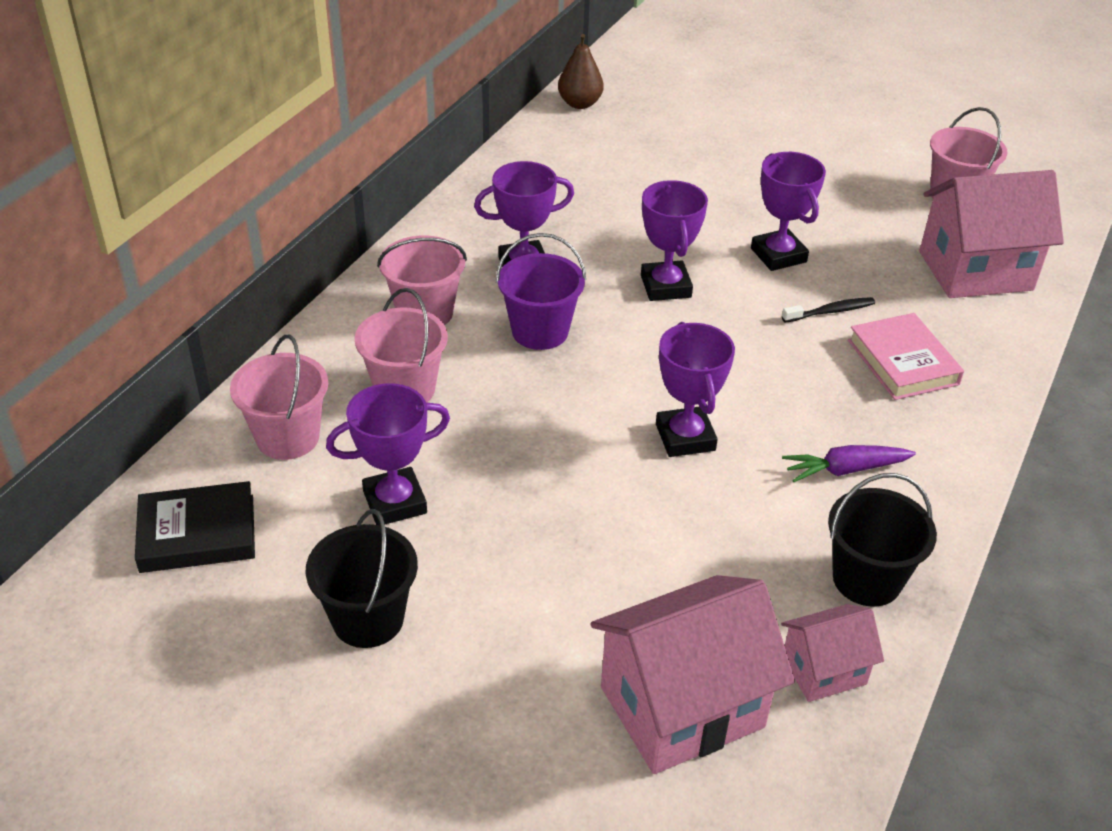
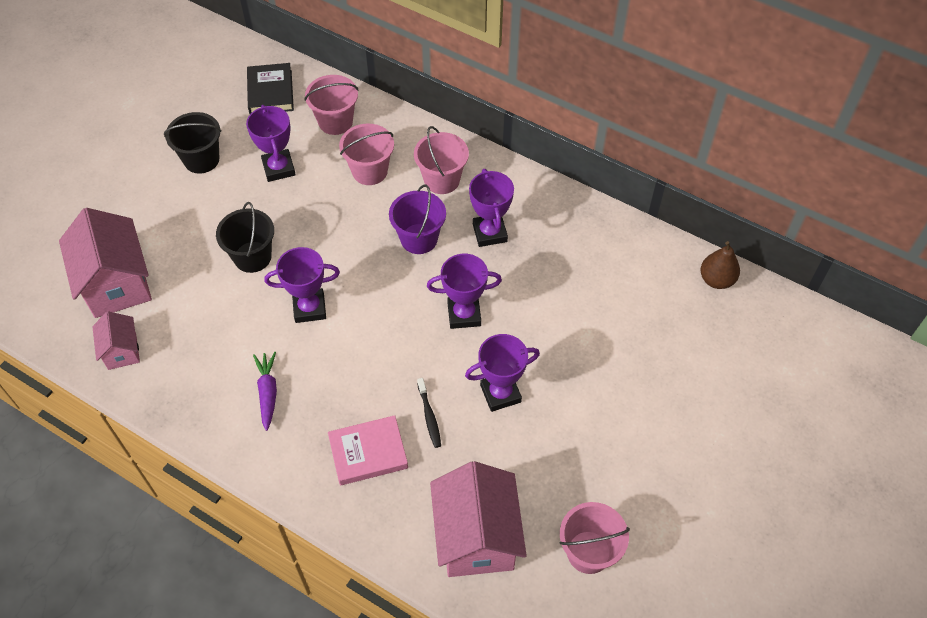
camera: 95 degrees right, 15 degrees up
(867, 579) = (178, 385): black bucket -> black bucket (252, 257)

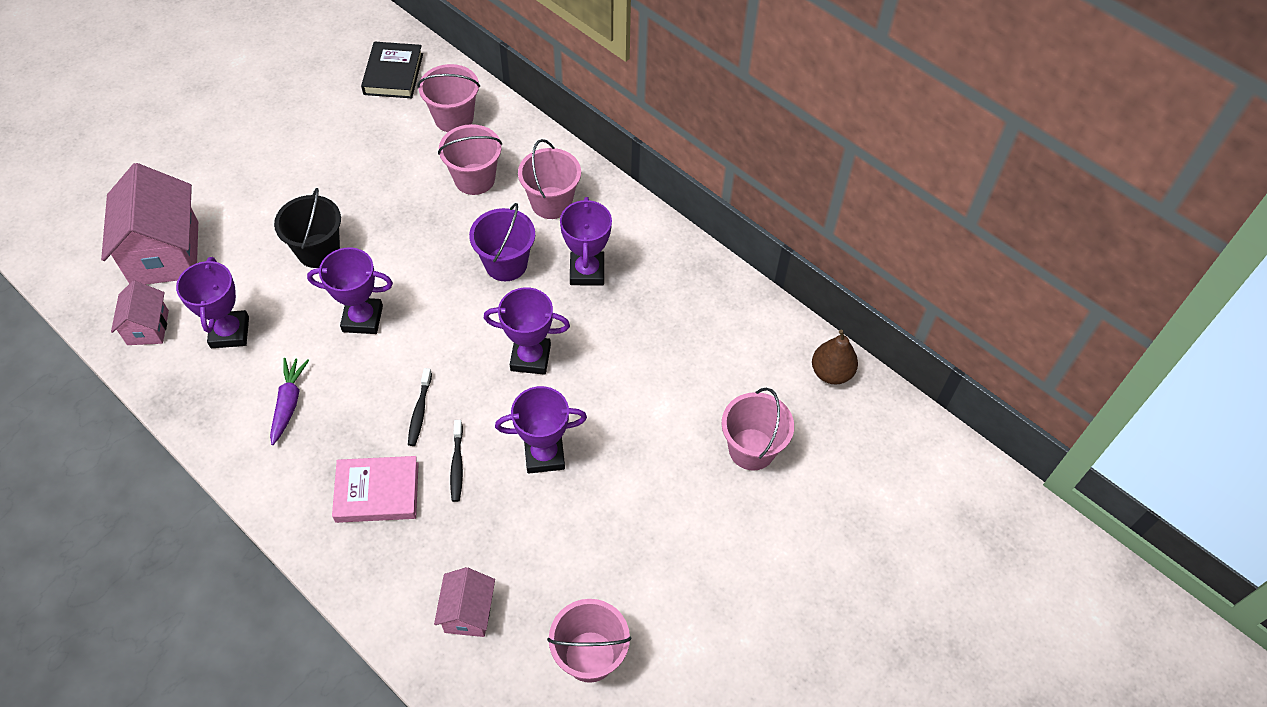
camera: 10 degrees right, 0 degrees up
(201, 159) = (296, 134): black bucket -> none
(279, 168) = (376, 158): purple trophy -> purple trophy (230, 332)
(383, 378) = (419, 411): none -> black toothbrush
(476, 537) = (468, 612): pink house -> pink house, size x0.53
(670, 355) = (751, 449): none -> pink bucket

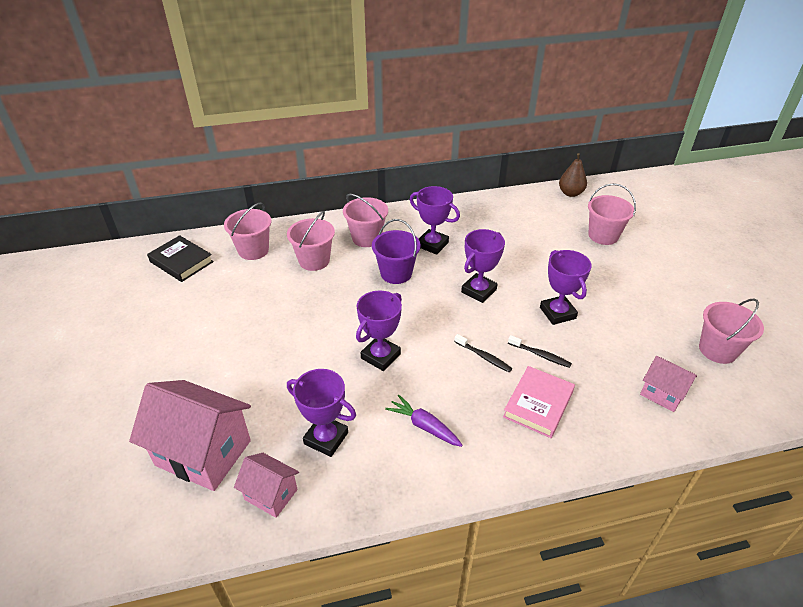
camera: 55 degrees left, 15 degrees down
(318, 251) = (297, 357): black bucket -> none
(544, 455) = (557, 313): purple trophy -> purple trophy turned 45 degrees counterclockwise

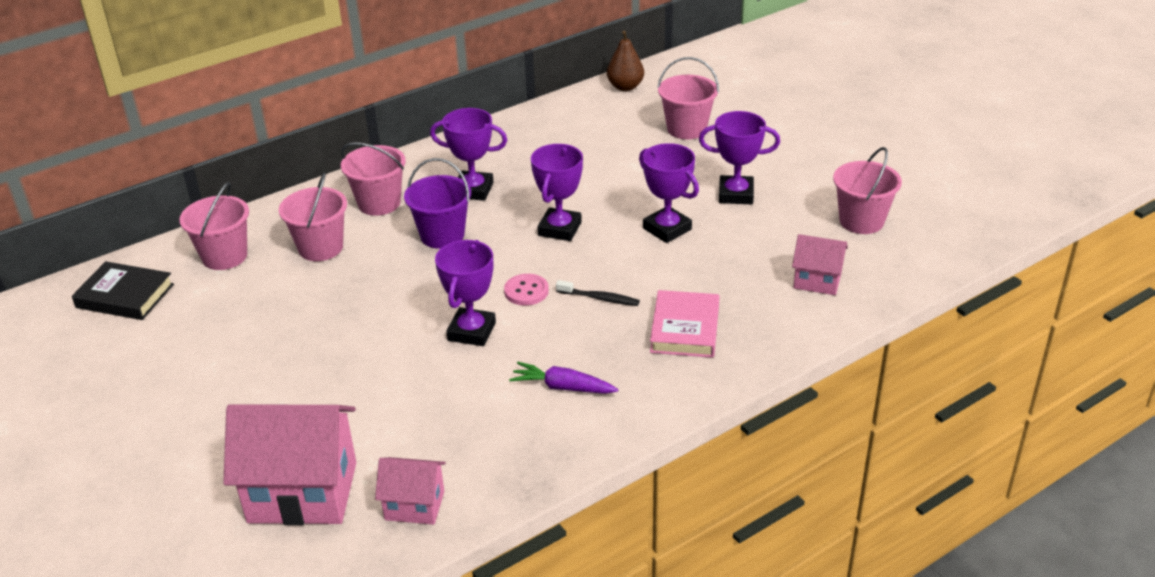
camera: 20 degrees left, 5 degrees down
(326, 438) = (450, 433): purple trophy -> purple trophy (736, 194)
(433, 335) = (526, 291): none -> pink button
(540, 355) = (666, 279): black toothbrush -> none

